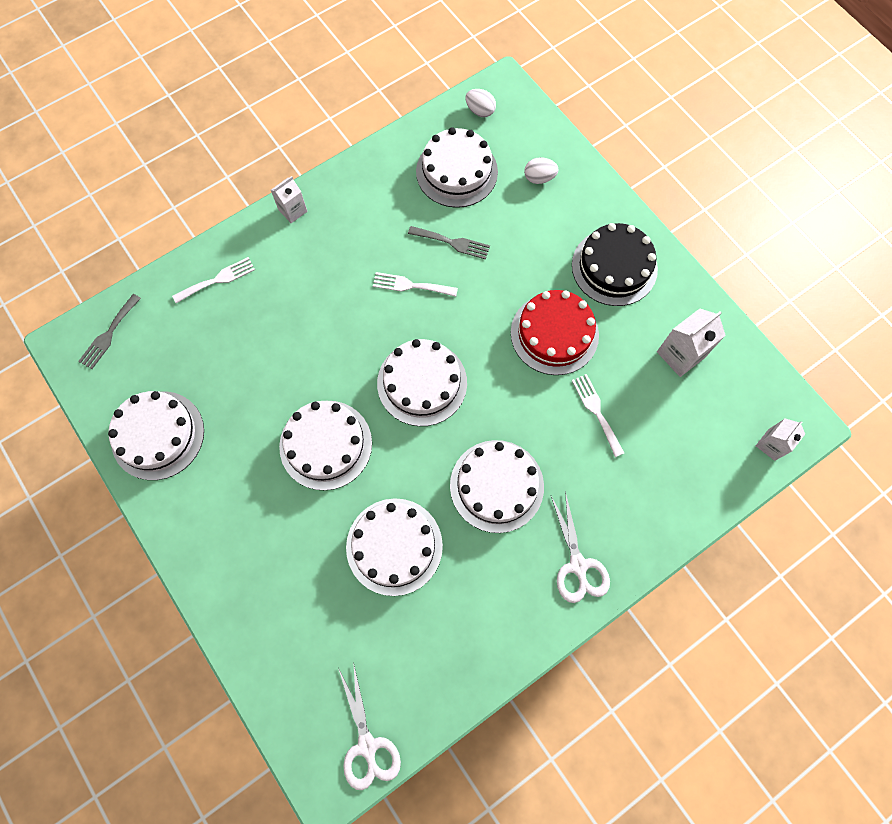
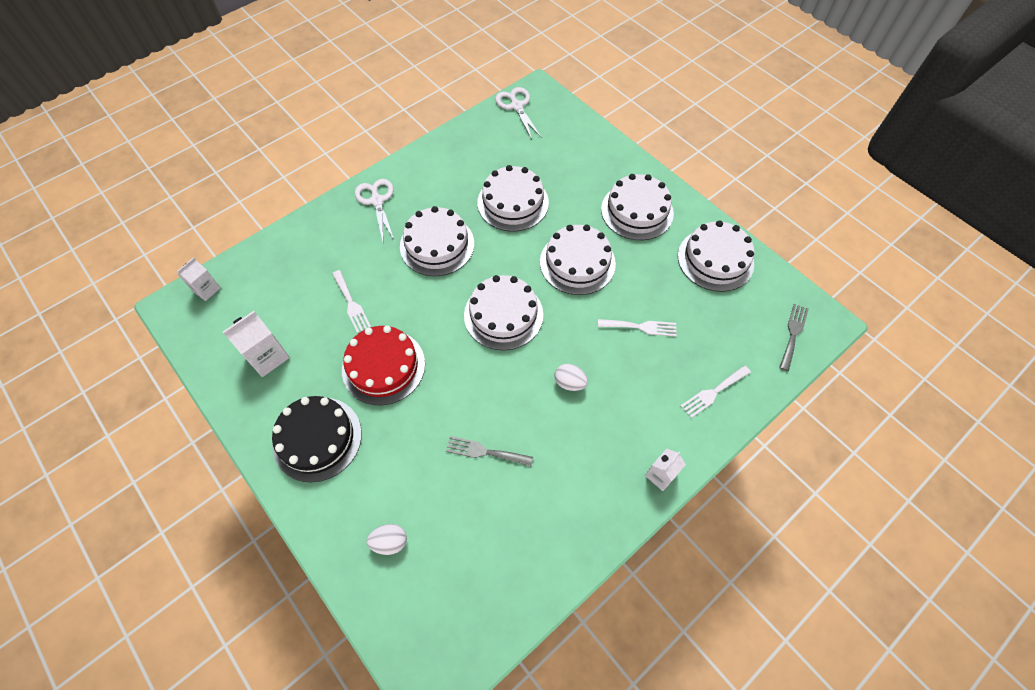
camera: 175 degrees right, 10 degrees down
(411, 285) = (523, 402): white fork -> white fork (641, 327)
(456, 172) = (485, 542): white cake -> white cake (637, 211)
(480, 111) = (461, 639): white egg -> white egg (569, 383)

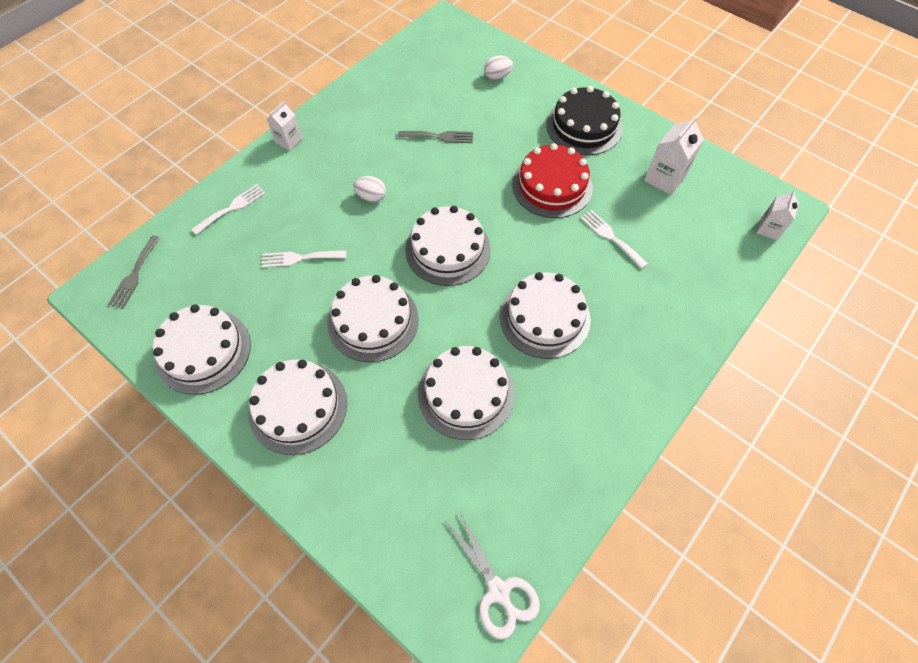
camera: 170 degrees right, 0 degrees up
(377, 201) = (643, 366): white scissors -> none

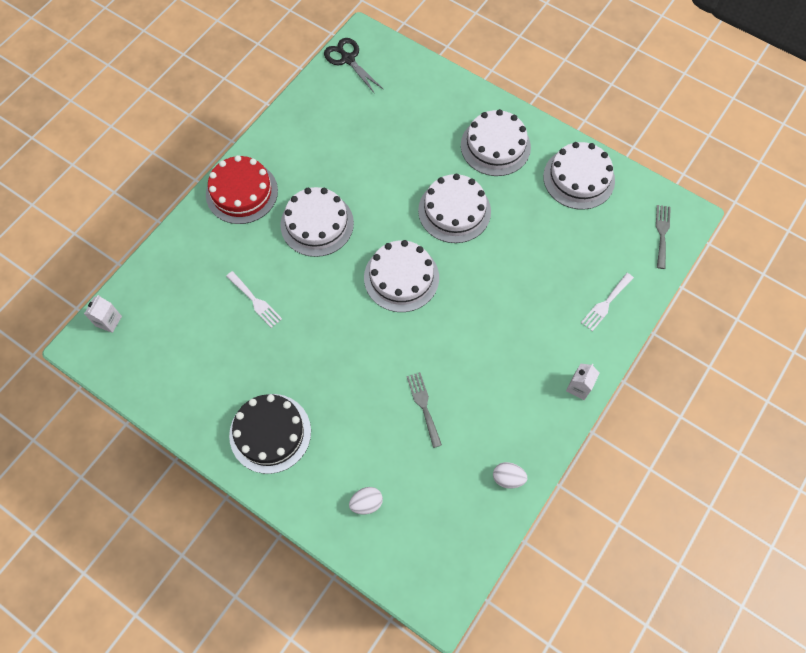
camera: 175 degrees right, 5 degrees up
(300, 258) = (528, 259): white fork -> none
(371, 197) = (479, 326): white egg -> white egg (508, 478)
(439, 136) = (423, 406): grey fork -> grey fork turned 75 degrees clockwise
(466, 393) = (376, 164): white cake -> none
(498, 591) = (348, 59): white scissors -> black scissors
(552, 186) = (307, 353): red cake -> red cake (242, 192)
(664, 178) = (195, 371): white carton -> none

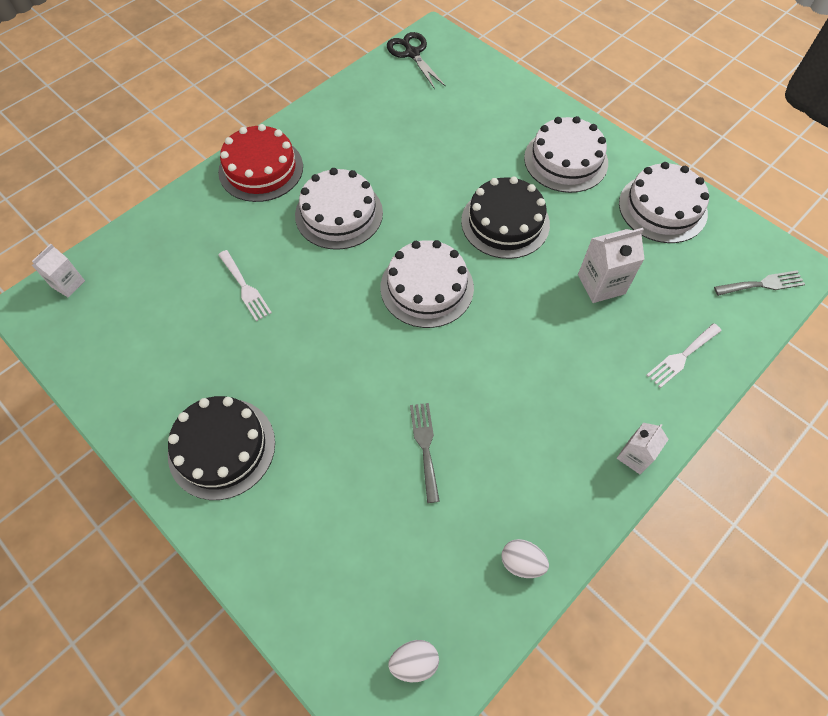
camera: 10 degrees right, 5 degrees down
(366, 503) = (324, 562): white egg -> white egg (414, 662)
(454, 211) = (505, 222): white cake -> black cake
(538, 253) = (601, 284): none -> white carton
(662, 233) = (762, 284): grey fork -> grey fork turned 60 degrees clockwise

